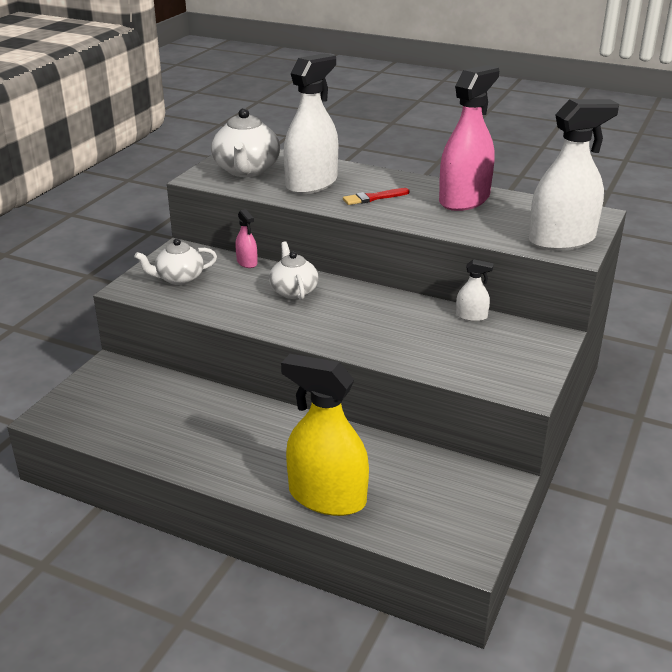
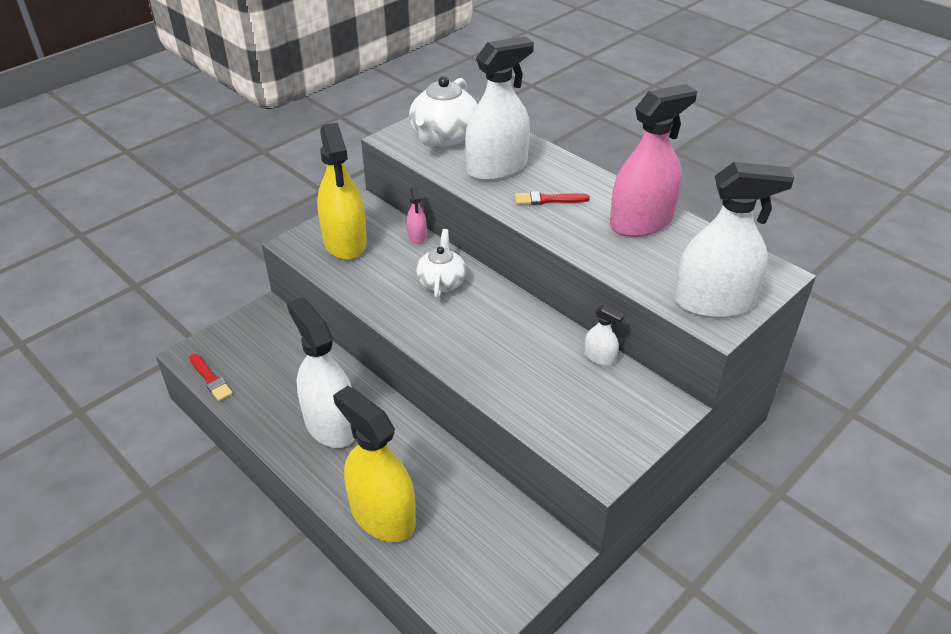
camera: 20 degrees right, 10 degrees up
(82, 432) = (211, 379): none -> red brush
(179, 278) = (345, 242): white teapot -> yellow spray bottle
(231, 440) = (330, 424): none -> white spray bottle

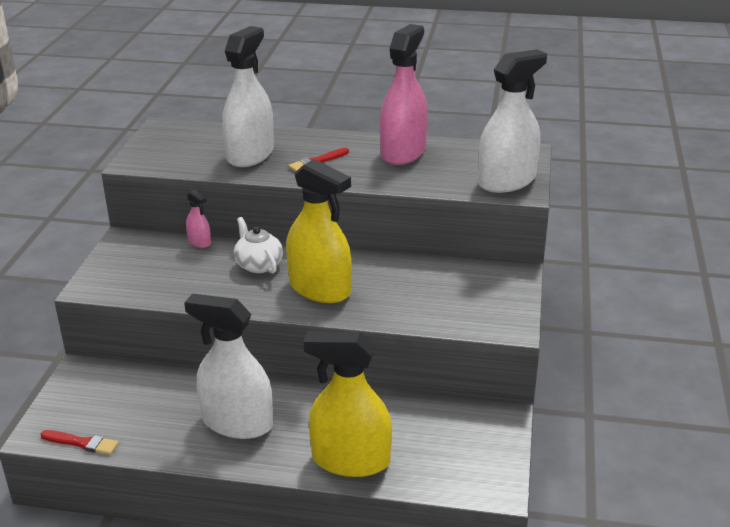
camera: 35 degrees left, 10 degrees down
(345, 242) = (137, 269): yellow spray bottle -> yellow spray bottle (320, 289)
(444, 137) = (178, 148): white teapot -> none
(599, 357) = (436, 264): white spray bottle -> none

